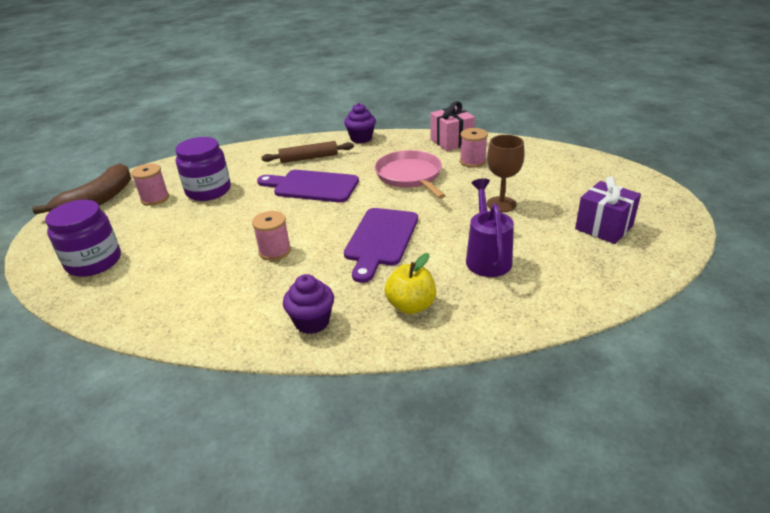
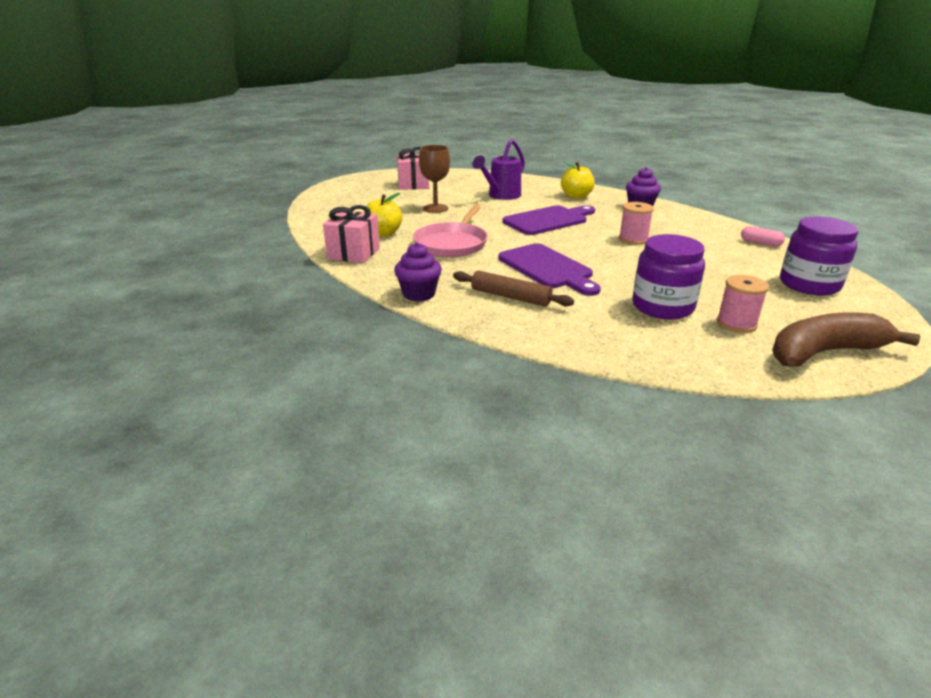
camera: 140 degrees left, 5 degrees down
(138, 310) = (760, 243): none -> pink capsule
(472, 161) = (383, 234): pink spool -> yellow apple
(603, 227) = (413, 185): purple gift -> pink gift

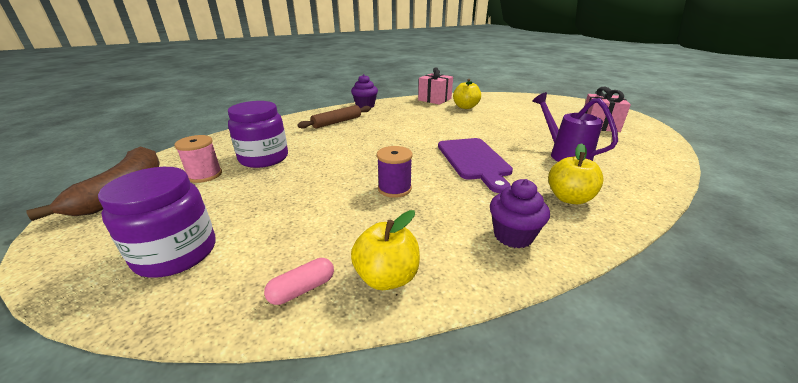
camera: 110 degrees right, 0 degrees up
(435, 208) = (521, 125): brown goblet -> none
(452, 243) = (435, 120): pink pan -> none
(547, 268) = (365, 138): purple cutting board -> none
(633, 239) = (394, 189): pink spool -> purple spool
(719, 228) = (387, 277): none -> yellow apple

